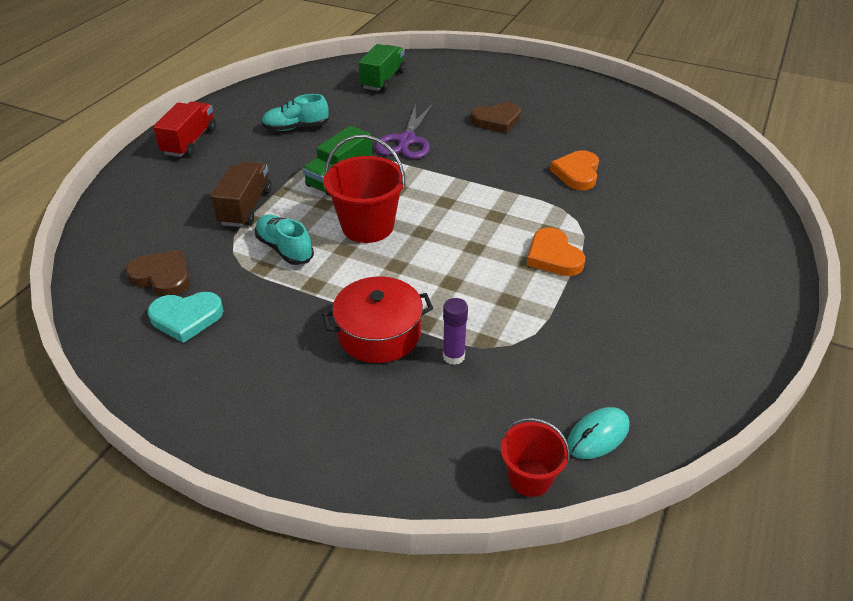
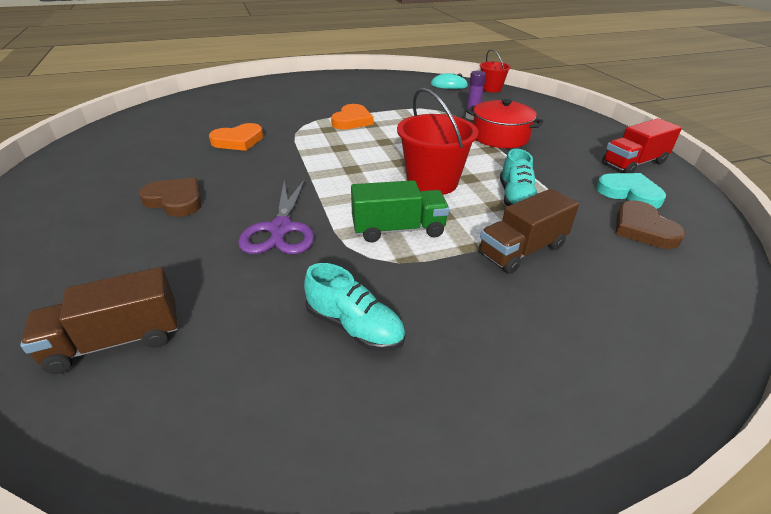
camera: 135 degrees left, 5 degrees down
(190, 142) = (532, 410): red truck -> red truck (634, 163)
(383, 80) = (116, 341): green truck -> brown truck
(406, 141) = (280, 229): purple scissors -> purple scissors turned 120 degrees clockwise

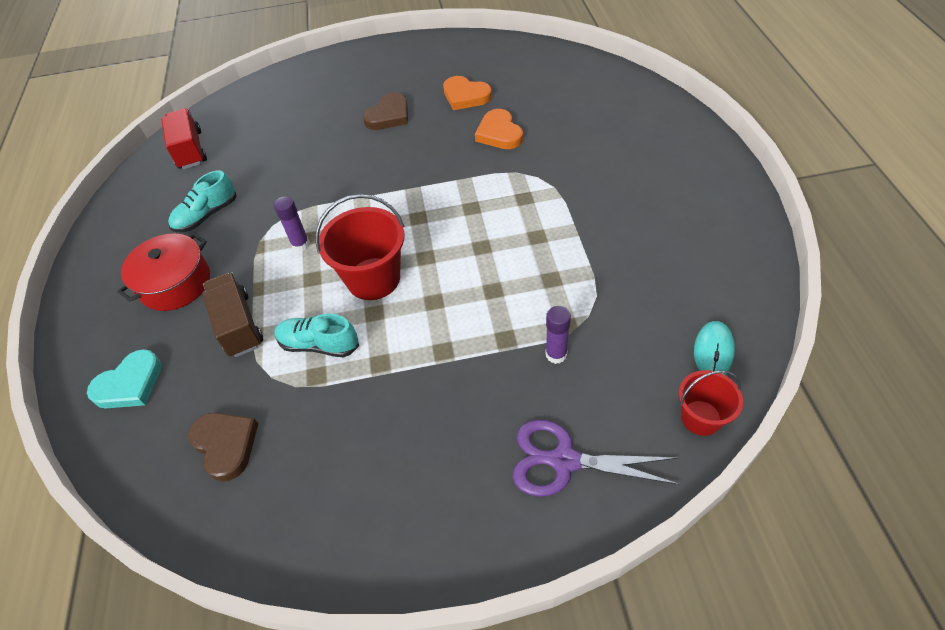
camera: 105 degrees right, 15 degrees up
(116, 341) = (245, 123): brown truck -> none
(280, 229) = (327, 175): purple scissors -> purple scissors (564, 461)
(352, 120) = (549, 219): orange heart -> orange heart (465, 96)
(398, 229) = (300, 244): green truck -> purple glue stick
(500, 137) = (479, 373): red pot -> red pot (175, 283)
(629, 193) = (293, 470): turquoise heart -> turquoise heart (130, 384)
(634, 163) = (364, 523): red truck -> red truck (190, 150)
(643, 229) = (225, 445): brown heart -> brown heart turned 60 degrees clockwise

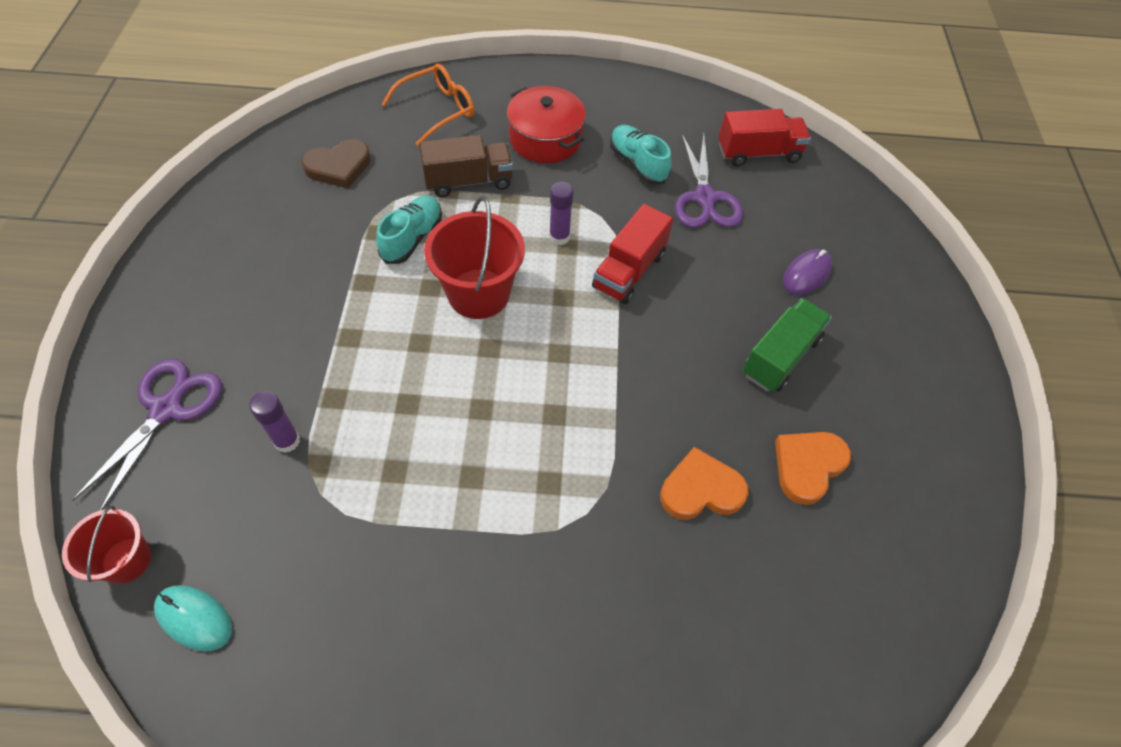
camera: 95 degrees right, 5 degrees up
(130, 384) = (437, 110): turquoise heart -> orange glasses
(244, 170) = (705, 198): none -> purple scissors
(314, 113) = (806, 274): none -> purple mouse
(329, 197) = (629, 271): none -> red truck
(389, 115) = (780, 357): brown heart -> green truck

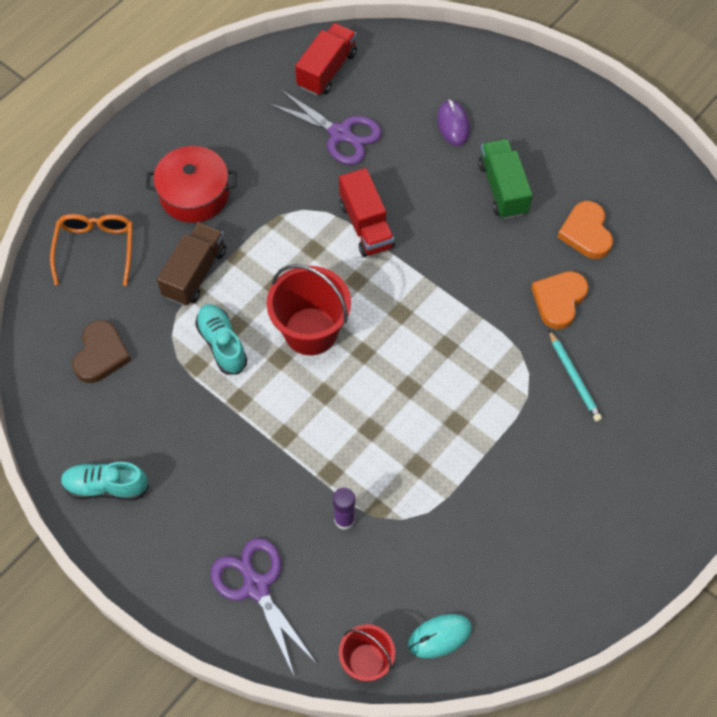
camera: 50 degrees left, 5 degrees up
(559, 237) = (300, 248): purple glue stick -> none
(618, 565) = (574, 378): none -> turquoise pencil
(637, 164) = (272, 152): turquoise shoe -> turquoise shoe (106, 486)

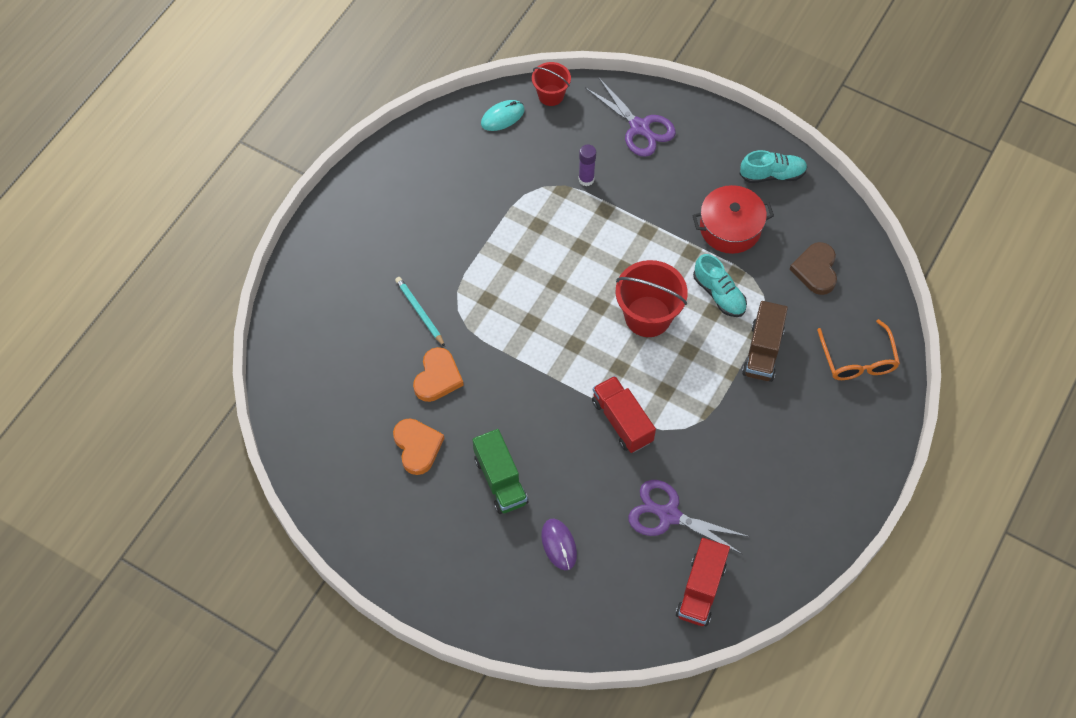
camera: 170 degrees right, 0 degrees up
(194, 194) = (789, 427): red pot -> red pot (730, 228)

